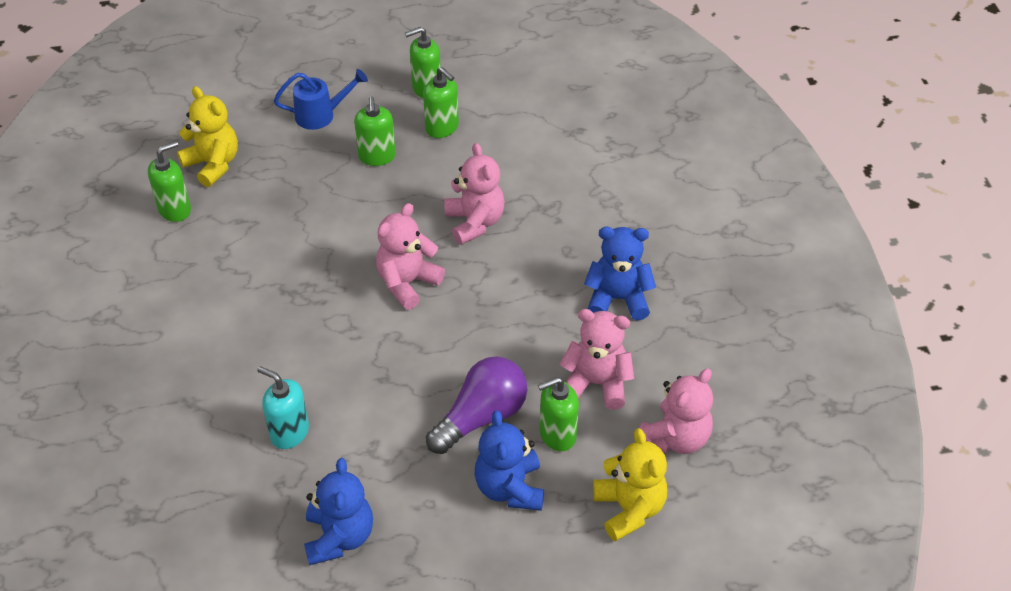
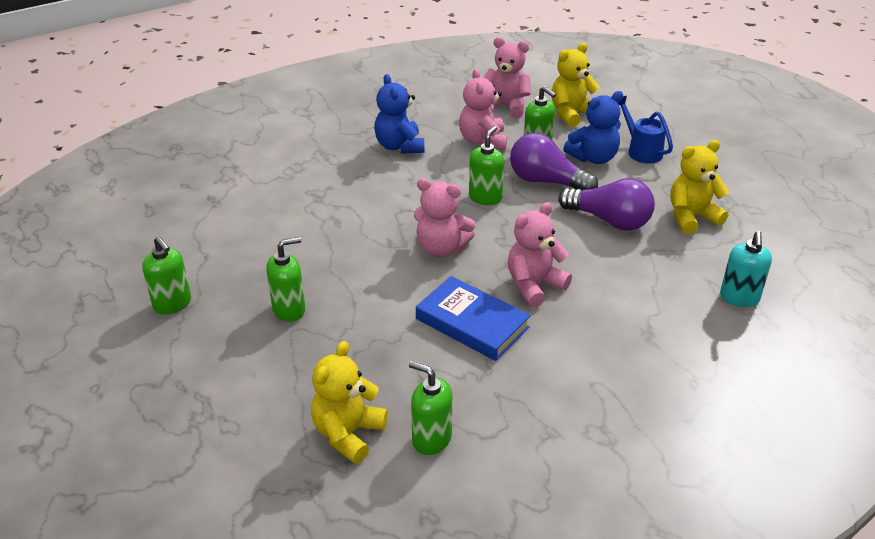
camera: 110 degrees left, 10 degrees down
(285, 273) = (472, 323): none -> blue book
(289, 432) = (631, 267): turquoise soap dispenser -> turquoise soap dispenser (739, 298)
(320, 115) = (237, 371): blue watering can -> blue watering can (641, 151)
(339, 537) = (692, 217): blue teddy bear -> yellow teddy bear
(376, 448) = (609, 220): none -> purple light bulb
(442, 128) = (232, 278): green soap dispenser -> green soap dispenser (485, 197)
(474, 222) = (352, 228): pink teddy bear -> pink teddy bear (534, 285)

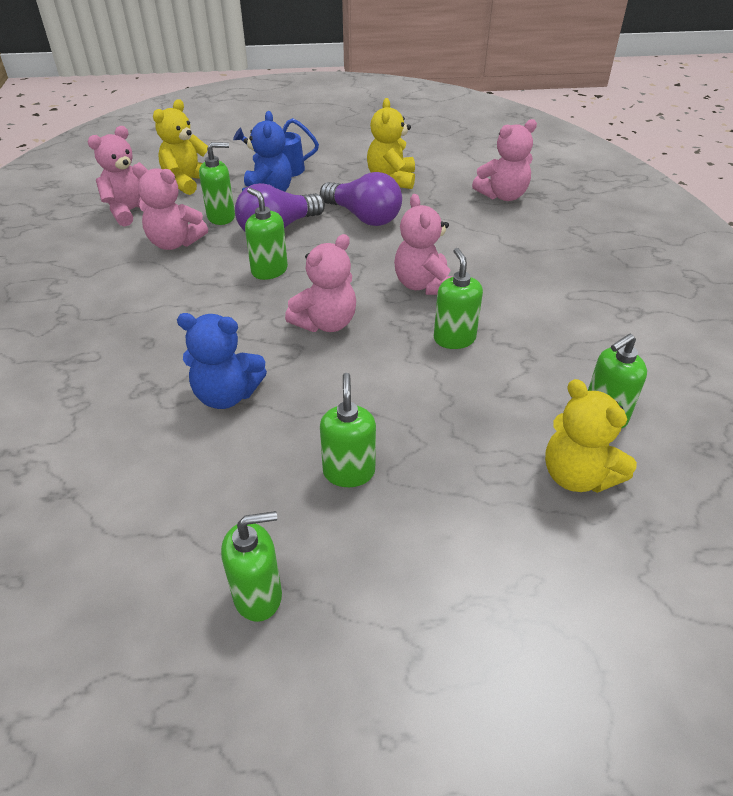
camera: 65 degrees left, 5 degrees up
(399, 146) = (121, 298): blue teddy bear -> blue teddy bear (226, 395)
(472, 323) = (454, 338): blue book -> green soap dispenser
(571, 113) = (188, 182): yellow teddy bear -> yellow teddy bear turned 45 degrees clockwise
(609, 220) = (363, 217): purple light bulb -> purple light bulb turned 75 degrees clockwise
(739, 298) = (502, 195): turquoise soap dispenser -> pink teddy bear

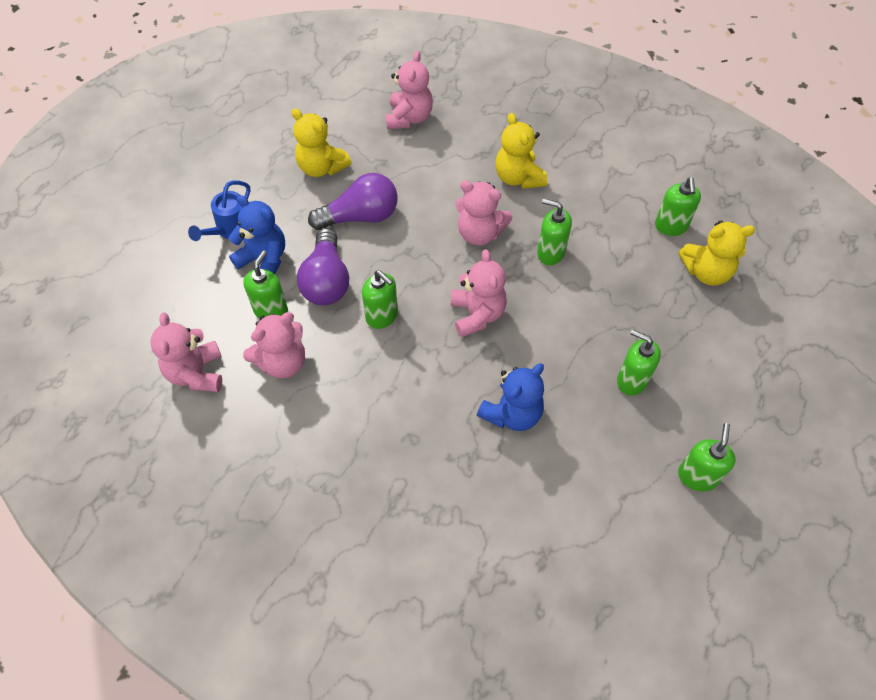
camera: 55 degrees left, 15 degrees up
(188, 182) = (184, 308): yellow teddy bear -> yellow teddy bear (518, 177)
(269, 270) = (382, 316): green soap dispenser -> green soap dispenser turned 135 degrees counterclockwise

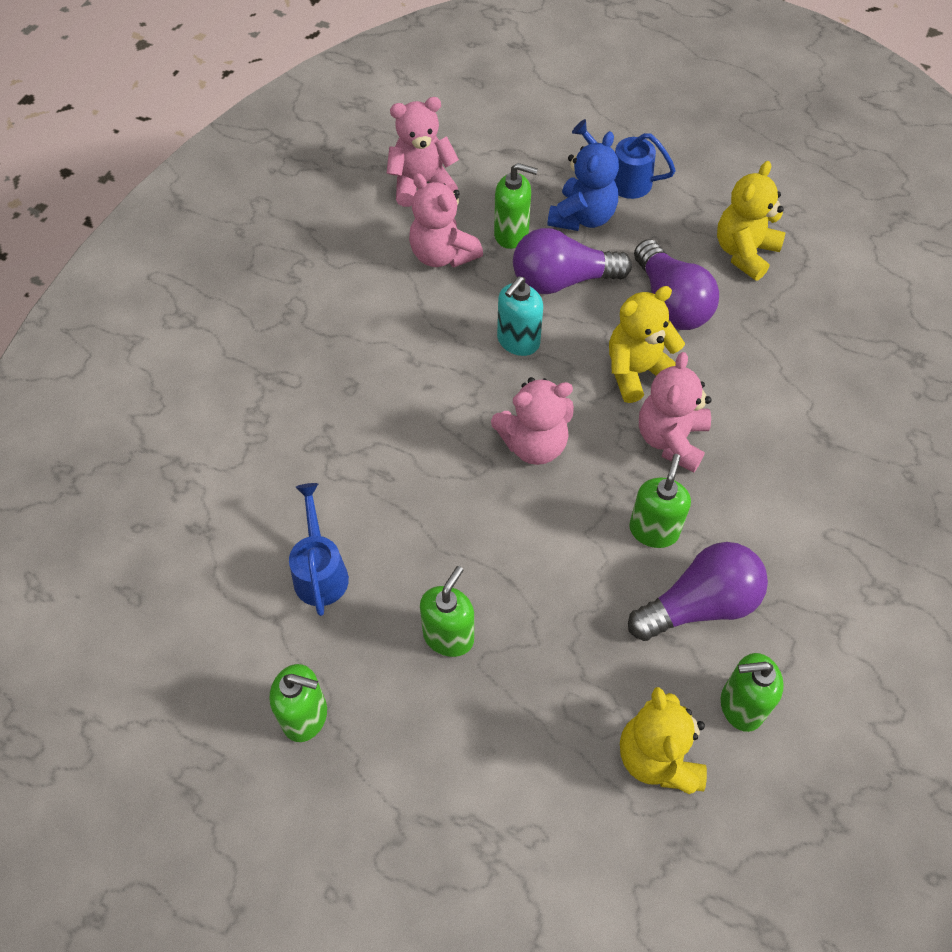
camera: 85 degrees right, 0 degrees up
(382, 316) = (518, 341): green soap dispenser -> turquoise soap dispenser
(409, 118) = (866, 339): pink teddy bear -> none
(512, 413) = (389, 490): blue teddy bear -> none
(518, 177) = (788, 484): yellow teddy bear -> yellow teddy bear (637, 371)
(582, 464) = (320, 571): none -> blue watering can
(604, 236) = (699, 604): none -> purple light bulb

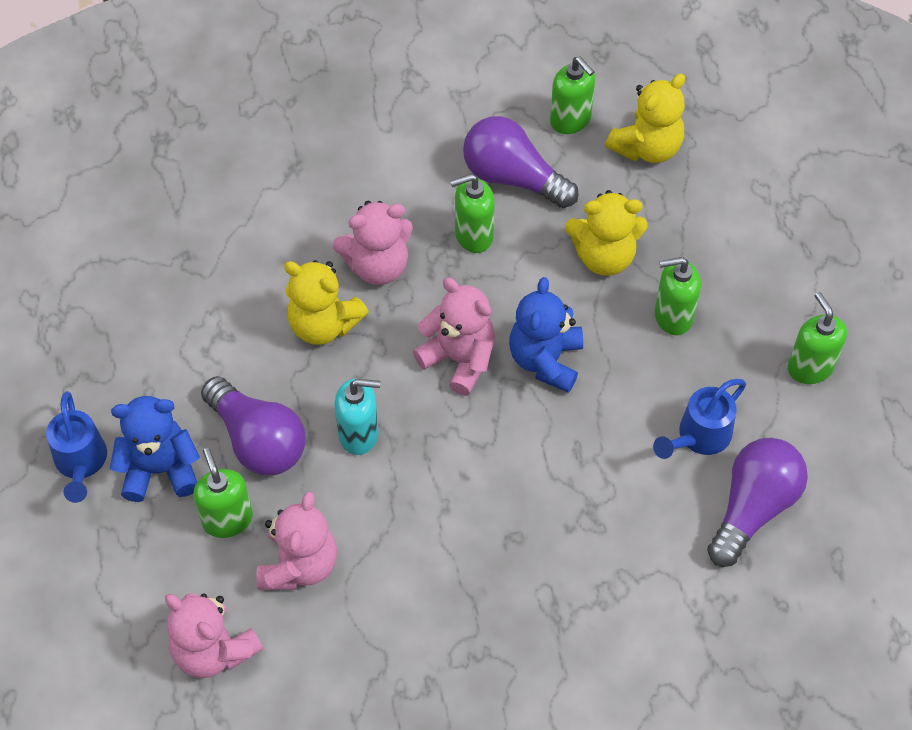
camera: 125 degrees left, 0 degrees up
(484, 505) = (545, 360): none -> blue teddy bear
(670, 302) = (223, 339): purple light bulb -> purple light bulb (753, 508)
(744, 252) = (117, 312): yellow teddy bear -> yellow teddy bear (604, 256)

